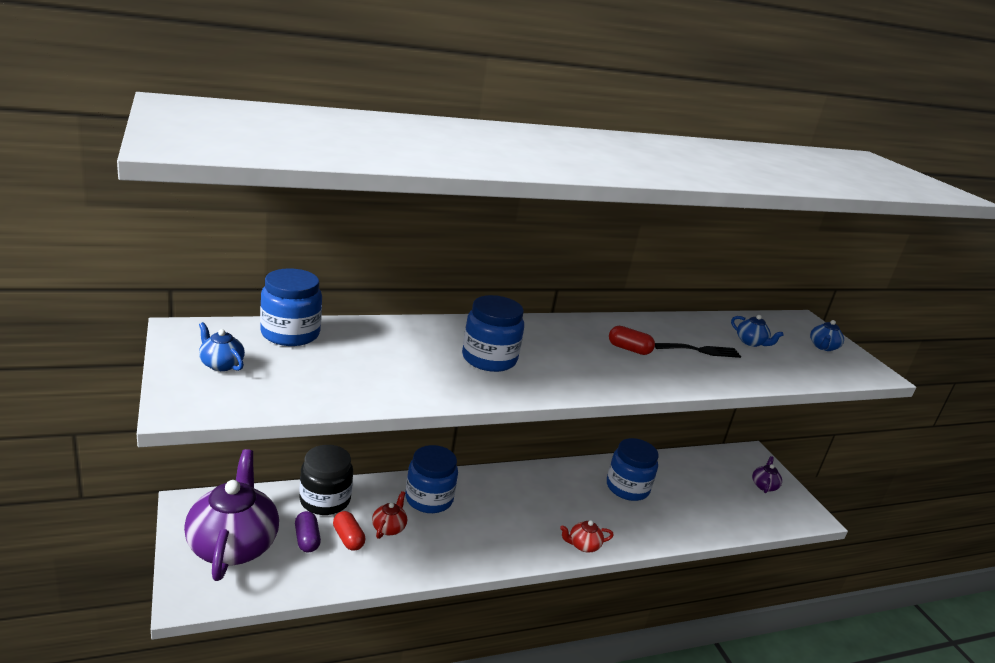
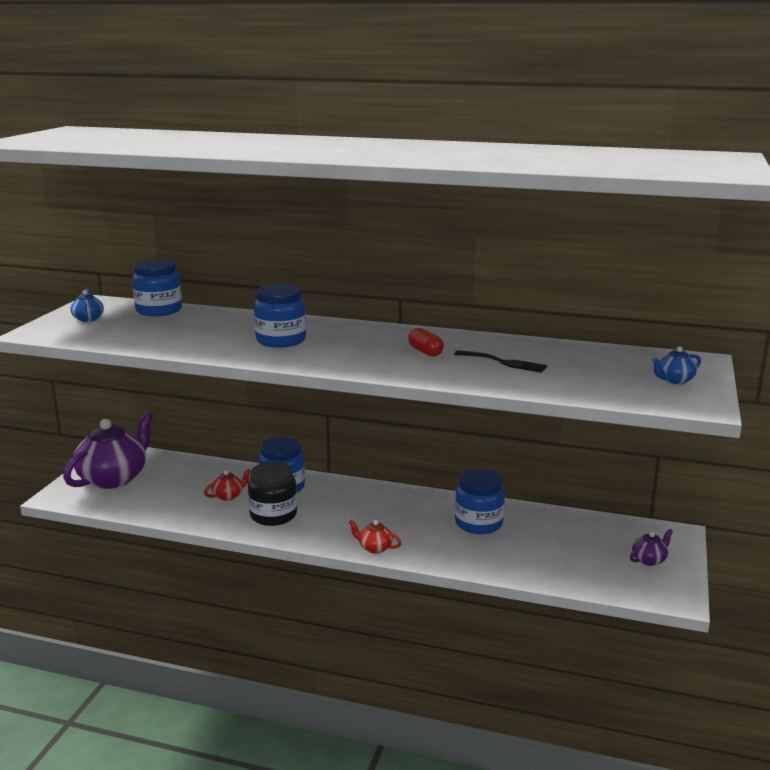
camera: 40 degrees right, 5 degrees down
(307, 539) = (163, 487): purple capsule -> none
(325, 500) = (204, 469): black jar -> black jar (273, 515)
(348, 538) = (191, 494): red capsule -> none
(751, 342) = (581, 365): blue teapot -> none

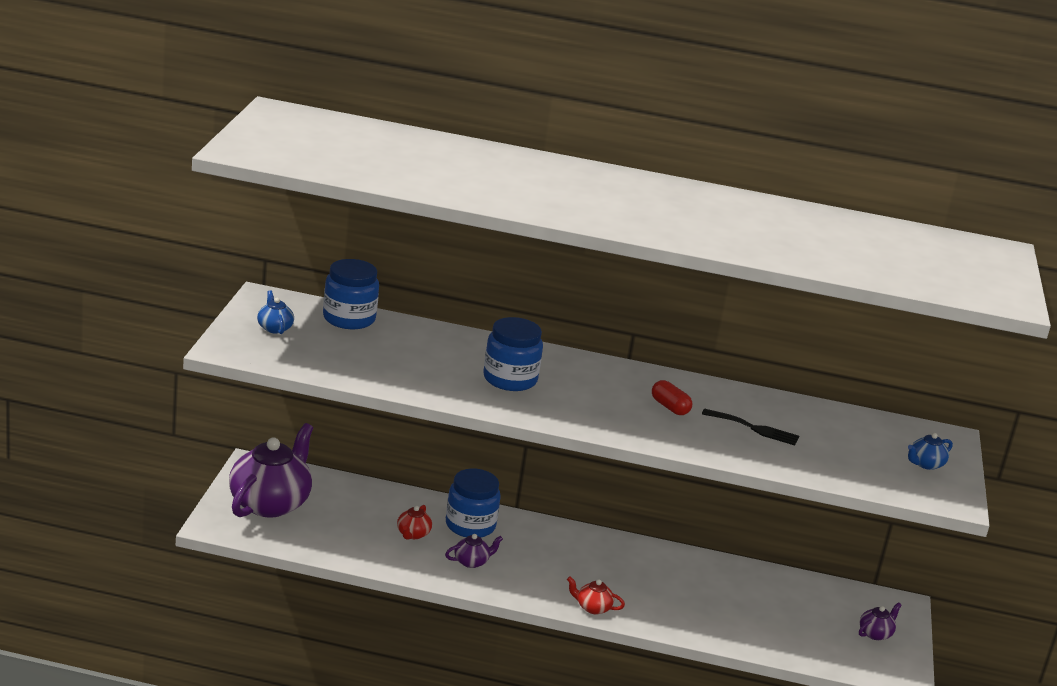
camera: 10 degrees left, 5 degrees up
(228, 496) = (413, 534): red teapot -> red teapot turned 150 degrees clockwise
(273, 515) = (471, 562): black jar -> purple teapot
(478, 523) = (696, 582): blue jar -> none

